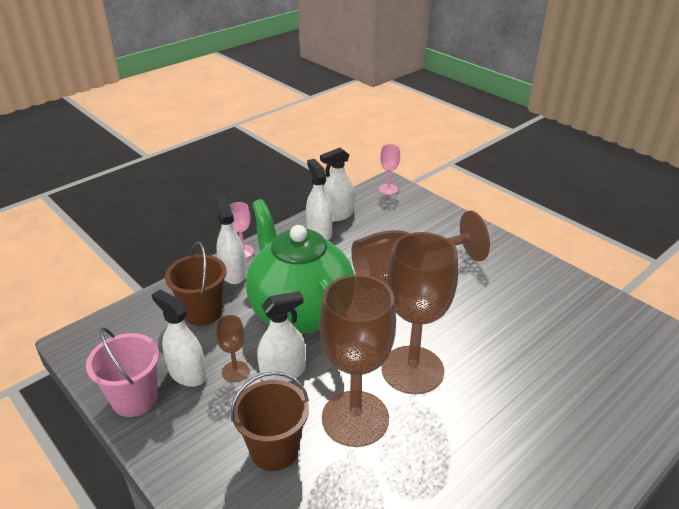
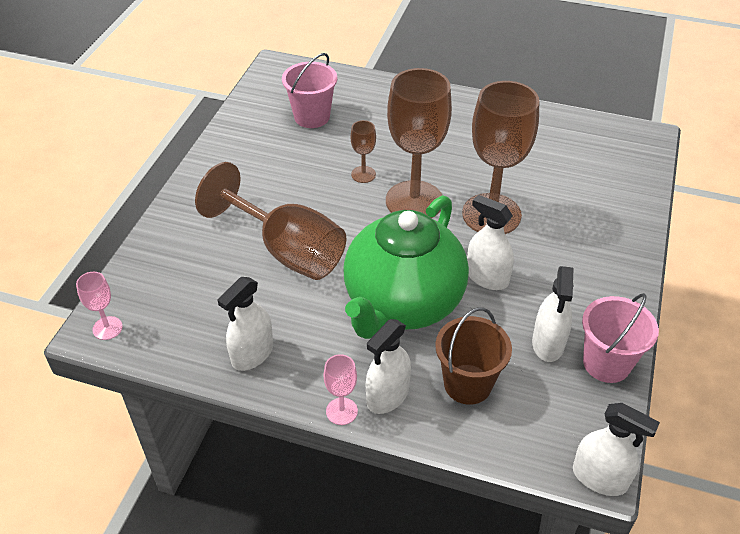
camera: 120 degrees left, 10 degrees up
(235, 371) = (514, 310): brown goblet -> brown goblet (363, 174)
(274, 450) = (560, 245): brown bucket -> none
(337, 215) = (201, 353): white spray bottle -> white spray bottle (599, 478)
(589, 349) = (312, 117): none -> pink bucket

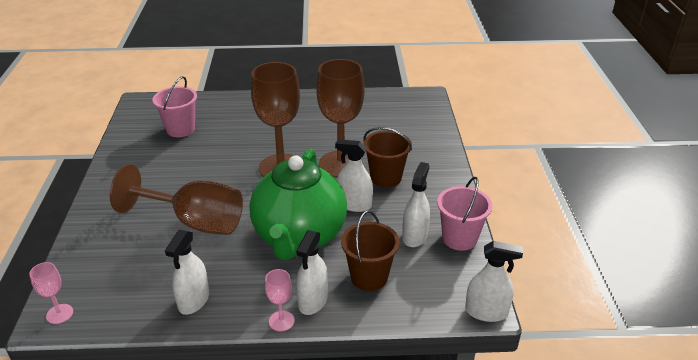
camera: 20 degrees left, 10 degrees down
(363, 174) = (235, 159): brown goblet -> none
(543, 248) = (386, 177): none -> brown bucket
(548, 343) = (414, 236): white spray bottle -> white spray bottle turned 150 degrees counterclockwise

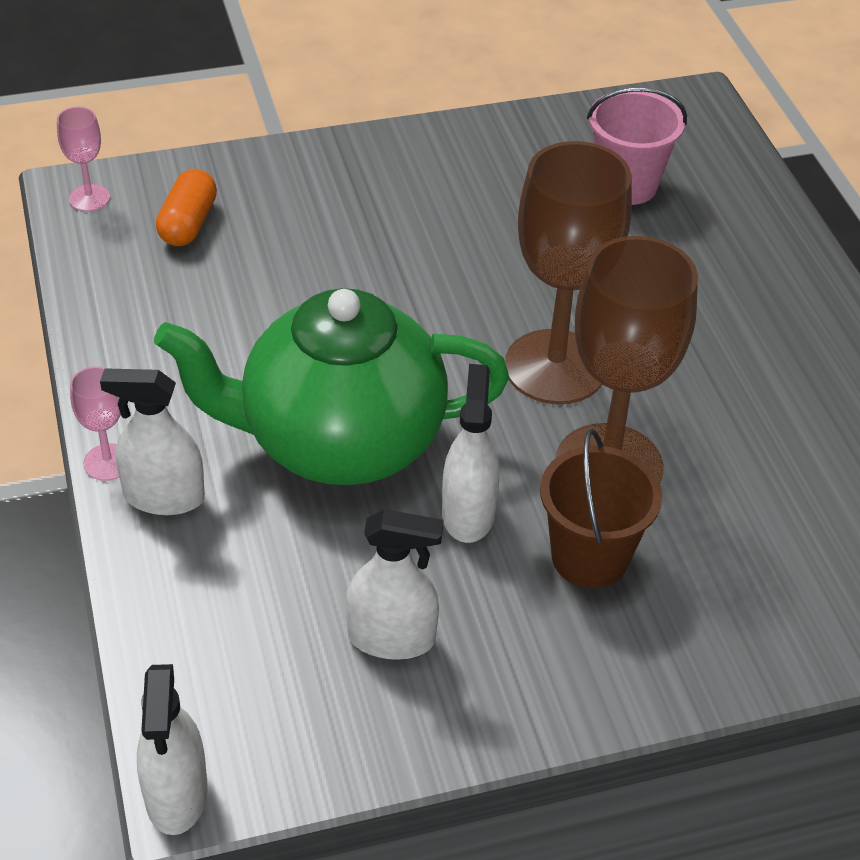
camera: 75 degrees right, 10 degrees up
(112, 272) = (188, 223): none -> orange capsule
(194, 300) = (140, 337): white spray bottle -> none
(195, 222) = (341, 284): brown goblet -> none
(369, 277) = (244, 573): brown bucket -> none
(459, 238) = (406, 727): pink bucket -> none

